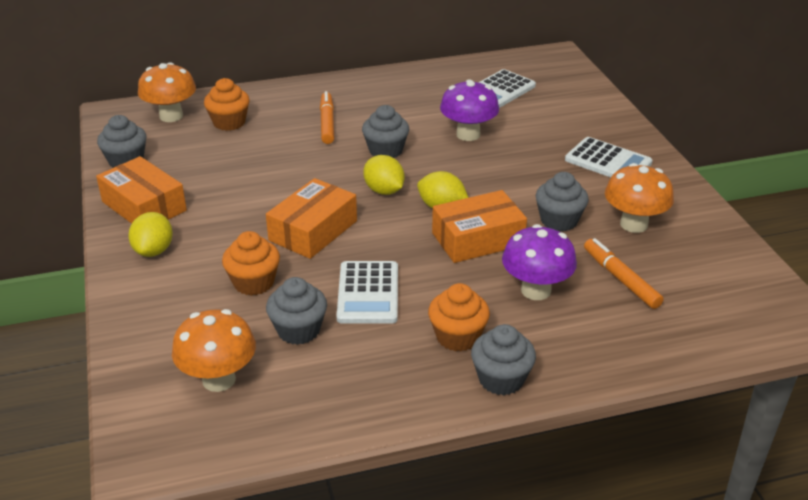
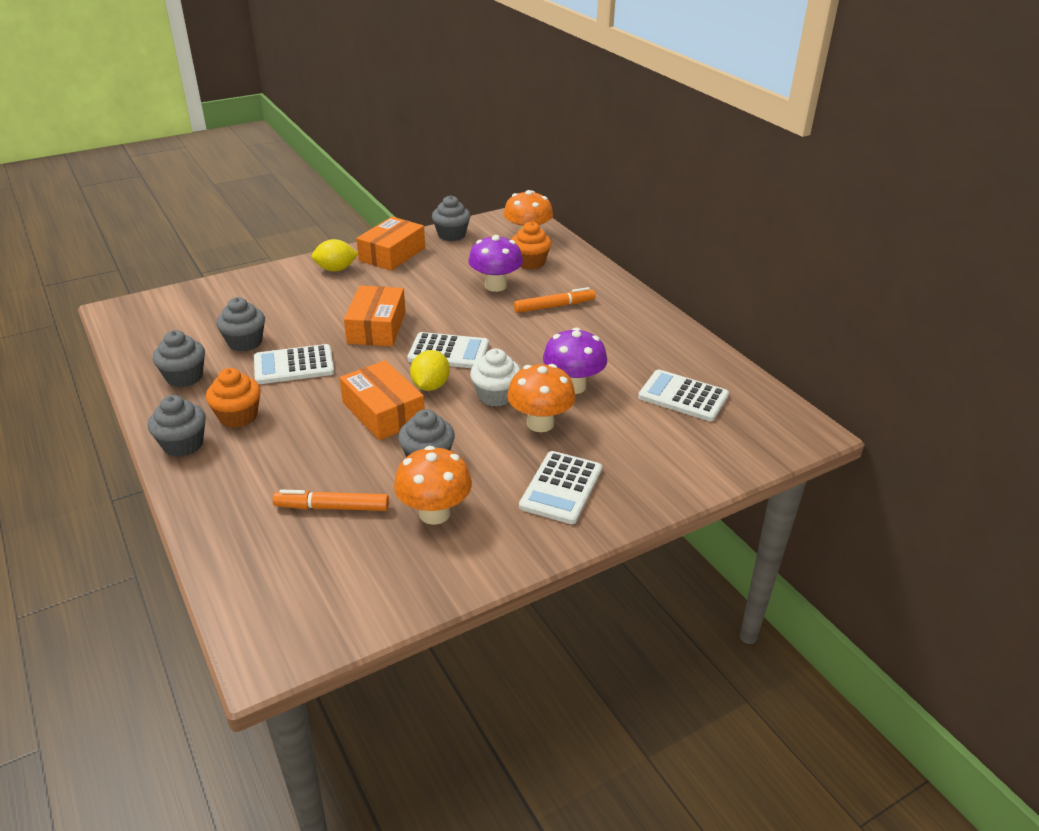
camera: 75 degrees right, 0 degrees up
(219, 379) = (191, 321): orange mushroom -> orange mushroom (540, 423)
(253, 283) = (302, 314): orange cupcake -> none
(313, 230) = (377, 327): orange box -> orange box turned 75 degrees clockwise
(384, 191) = (448, 352): yellow lemon -> white calculator
(386, 150) = (519, 343): grey cupcake -> grey cupcake (184, 377)
(470, 174) = (495, 396): none -> white cupcake
(536, 290) = (307, 453): purple mushroom -> purple mushroom (495, 286)
(620, 279) = (332, 507): orange marker -> orange marker turned 135 degrees counterclockwise

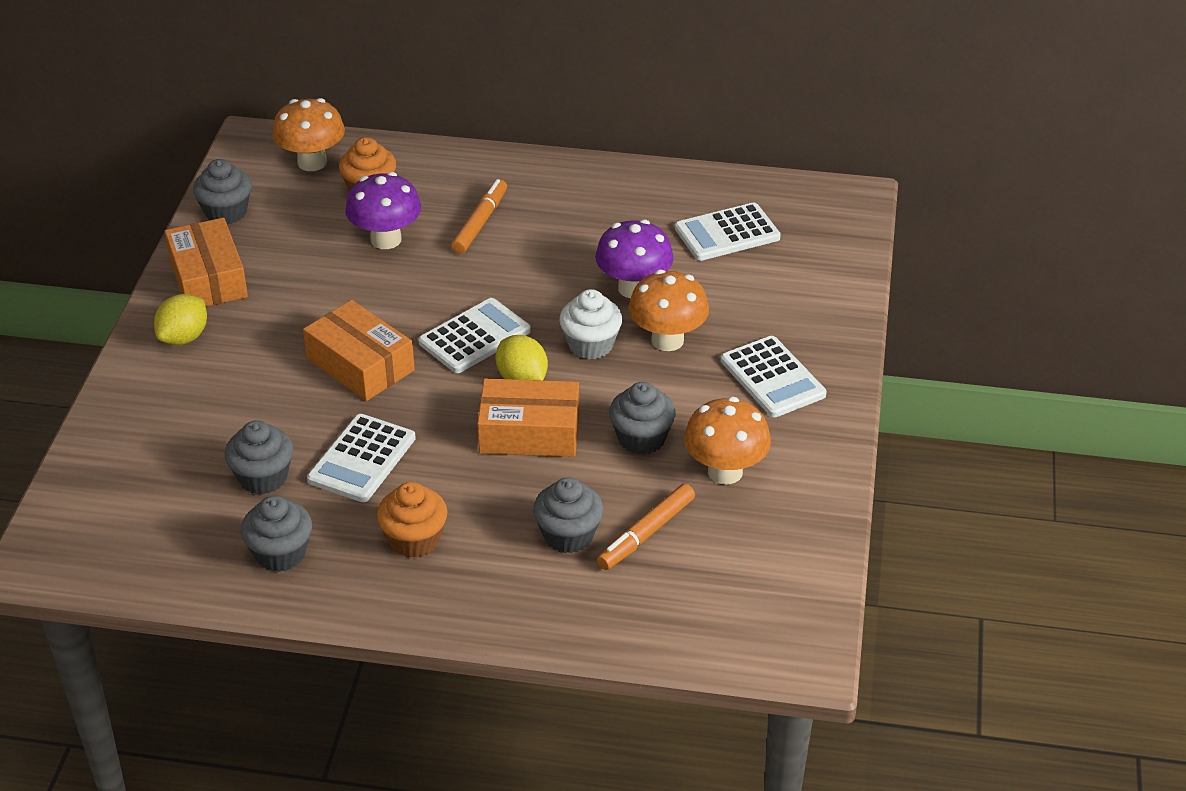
camera: 50 degrees left, 5 degrees up
(183, 444) = (420, 601): grey cupcake -> grey cupcake (568, 535)

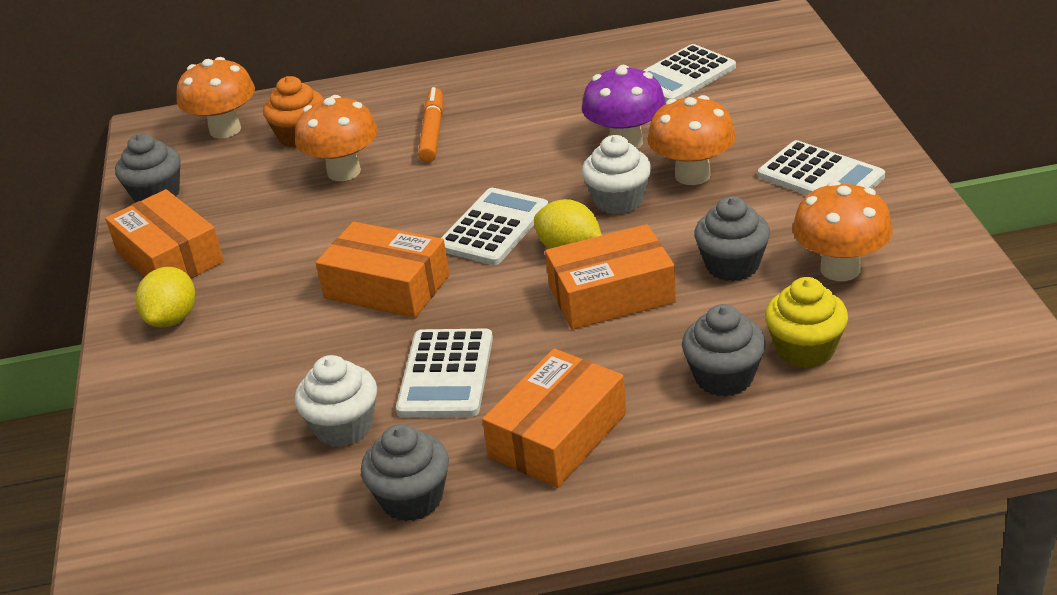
camera: 15 degrees left, 5 degrees down
(263, 478) = (343, 427): grey cupcake -> white cupcake
(386, 239) = (344, 172): purple mushroom -> orange mushroom
(414, 540) = (558, 435): orange cupcake -> orange box
(646, 534) = (805, 350): orange marker -> yellow cupcake

